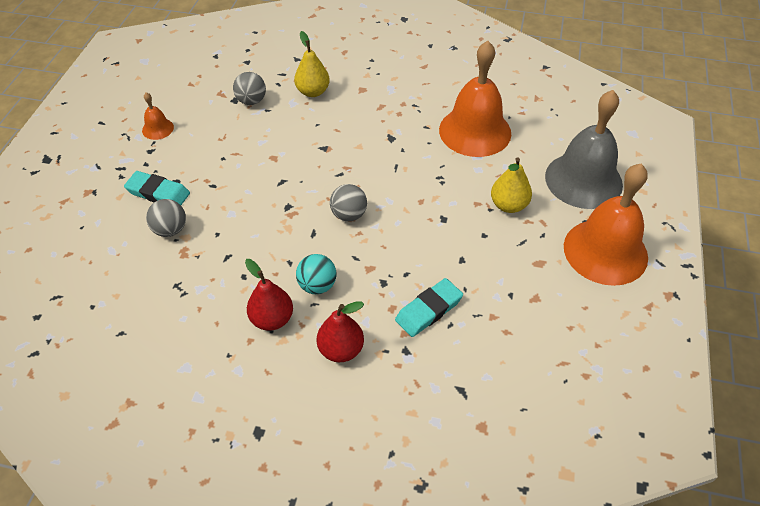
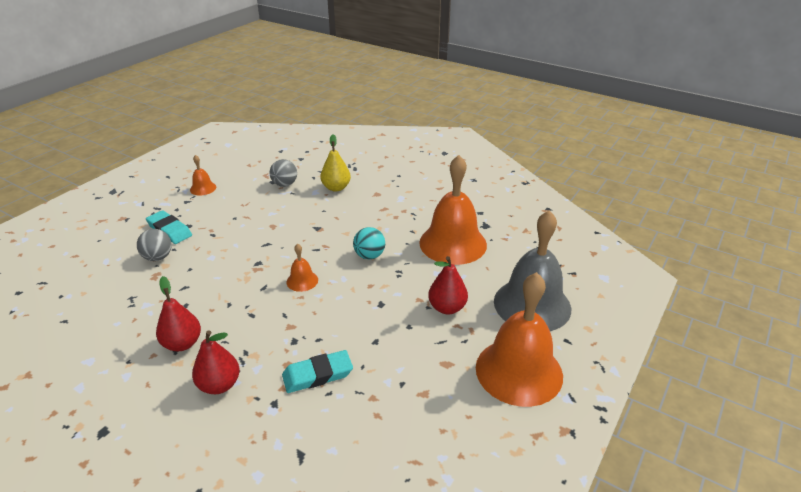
camera: 20 degrees right, 15 degrees down
(317, 285) = (237, 328): turquoise ball -> turquoise ball (369, 256)
(349, 215) = (302, 281): grey ball -> orange bell
(508, 205) = (447, 308): yellow pear -> red pear

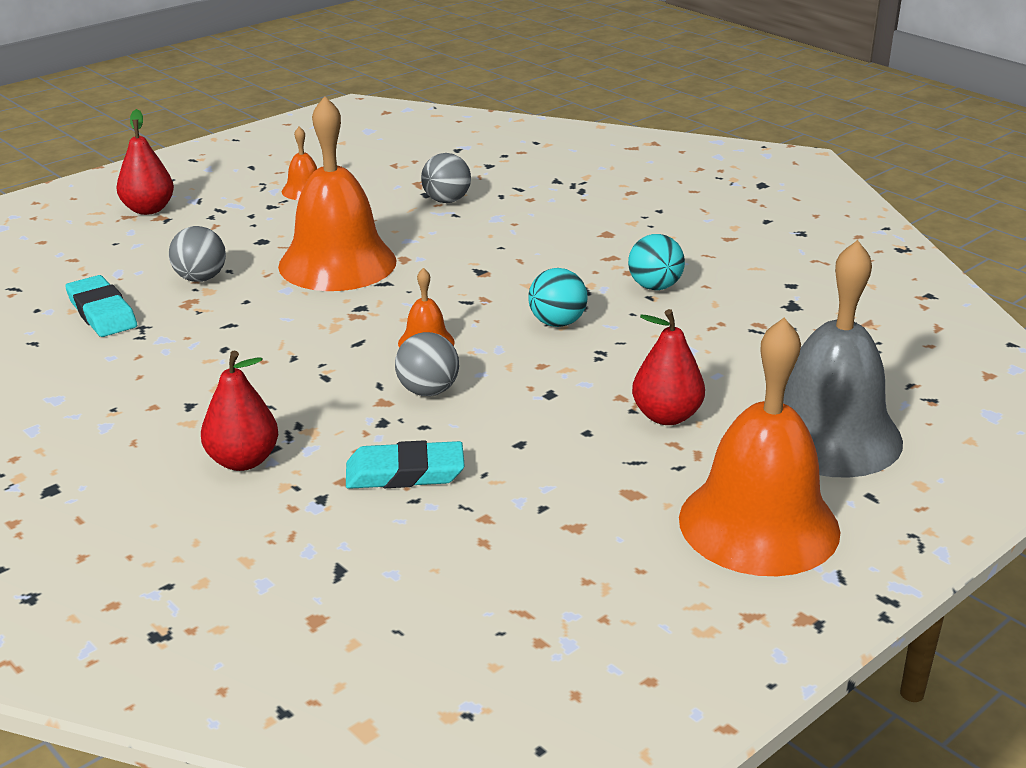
camera: 15 degrees right, 5 degrees down
(169, 230) = (230, 243): turquoise eraser -> turquoise eraser (102, 312)
(182, 343) = (203, 398): red pear -> red pear (148, 209)
(313, 314) = (428, 391): none -> grey ball
(336, 188) = (536, 216): yellow pear -> none
(412, 224) = (654, 287): none -> turquoise ball
(453, 243) = (718, 325): orange bell -> orange bell (337, 263)

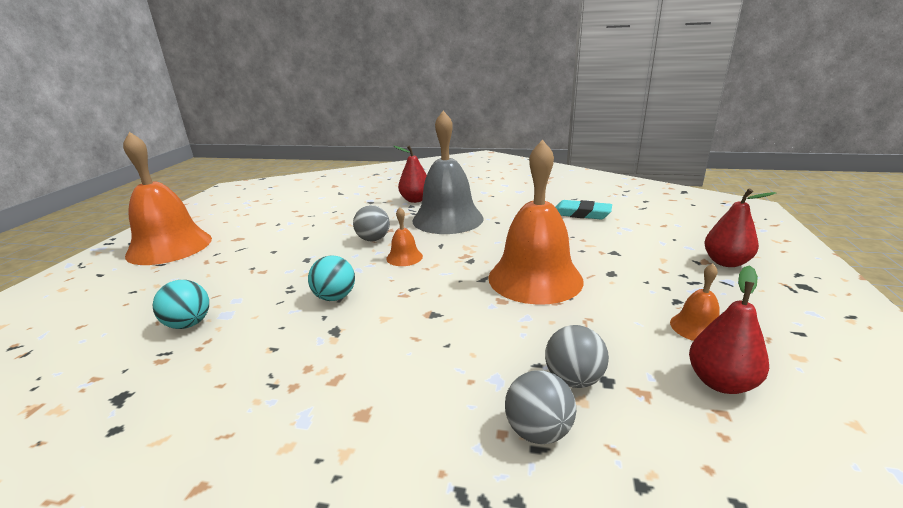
camera: 145 degrees right, 5 degrees down
(200, 278) = (583, 241): grey ball -> grey ball (538, 431)
(405, 473) = (347, 215): turquoise eraser -> none
(654, 287) = (273, 360): turquoise ball -> turquoise ball (189, 324)
(666, 416) = (229, 271): red pear -> red pear (720, 382)
(828, 434) = (117, 295): grey bell -> grey bell (448, 219)

